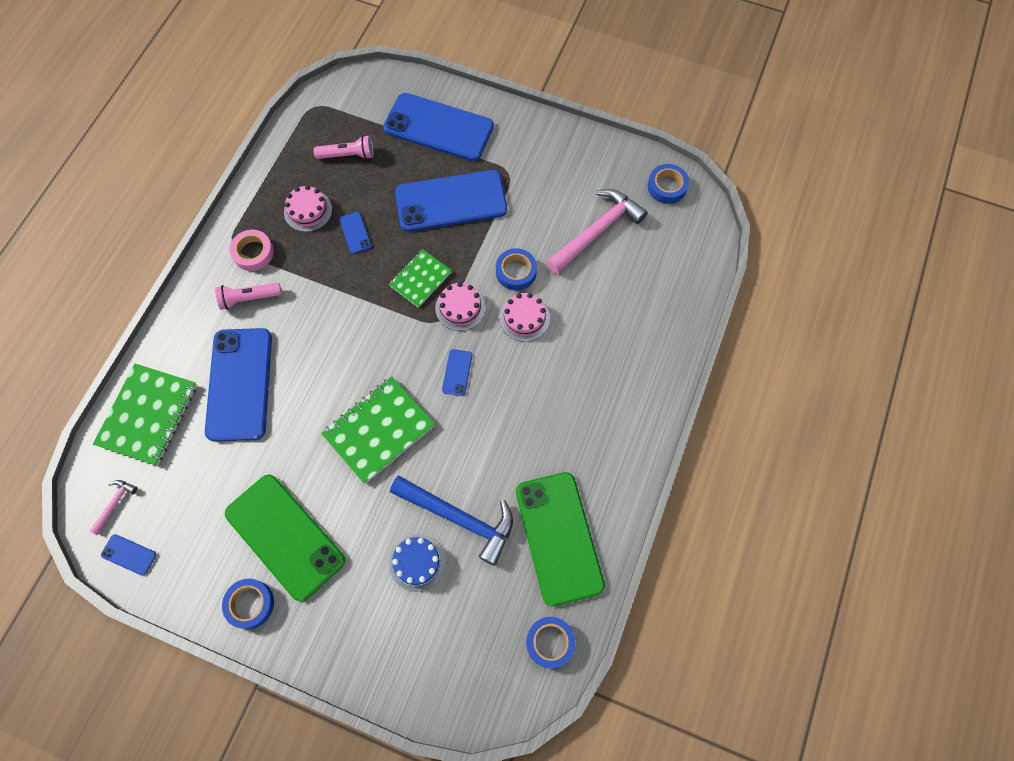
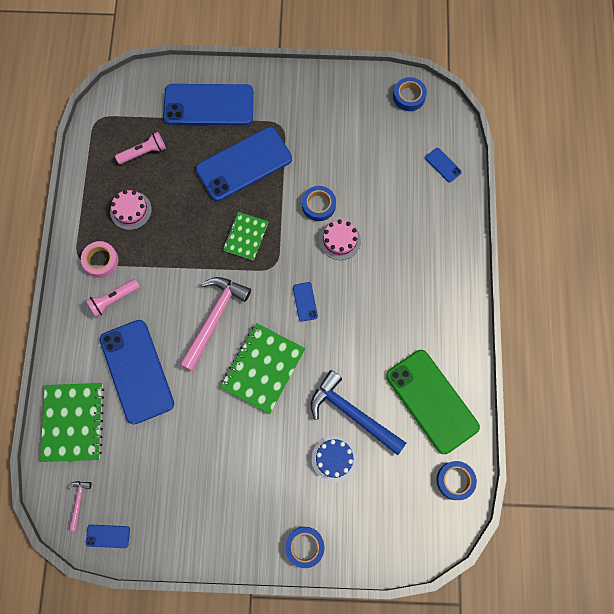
camera: 20 degrees left, 5 degrees up
(250, 604) = (220, 537): blue tape -> blue tape (304, 546)
(285, 537) = (225, 477): green phone -> none
(355, 233) = (177, 216): blue phone -> blue phone (443, 165)
(459, 518) = (352, 413): blue hammer -> blue hammer turned 150 degrees counterclockwise
(460, 307) = (286, 249): pink cake -> none
(597, 231) = (368, 151): pink hammer -> pink hammer (214, 318)

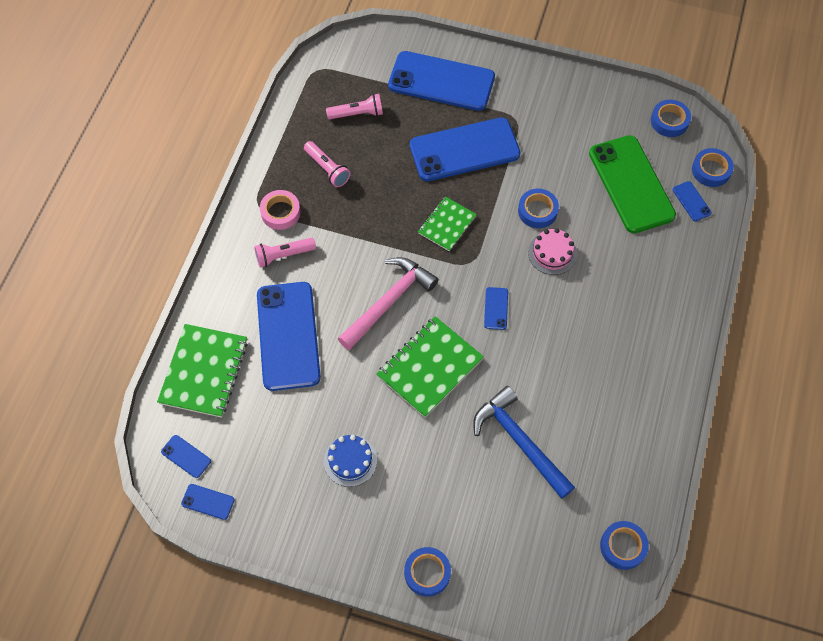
camera: 15 degrees right, 10 degrees down
(78, 501) = (186, 456): pink hammer -> blue phone
(131, 210) = (327, 169): pink cake -> pink flashlight
(334, 459) = (486, 485): blue cake -> blue cake (350, 460)
(432, 401) = (616, 451): green phone -> green phone (631, 184)
(452, 133) = (711, 170): none -> blue tape

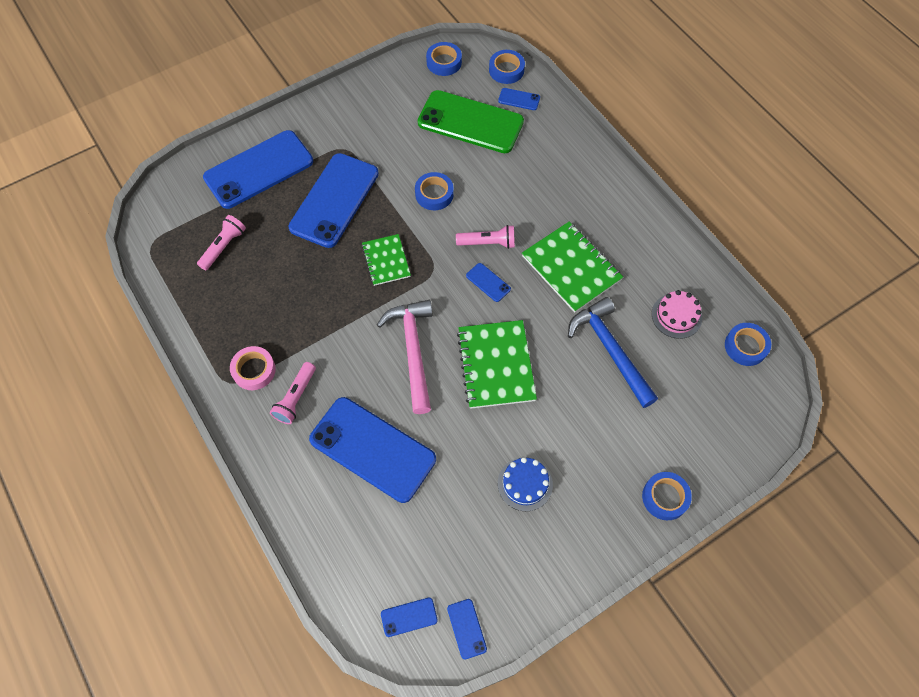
camera: 50 degrees left, 0 degrees up
(204, 371) = (343, 542): green notebook -> green notebook (571, 268)
(208, 501) = (466, 628): blue phone -> blue phone turned 75 degrees counterclockwise
(327, 169) = (250, 306): pink flashlight -> pink flashlight (488, 243)
(519, 441) = (610, 350): blue hammer -> blue hammer turned 60 degrees clockwise
(552, 253) = (477, 212): pink cake -> pink cake (676, 316)

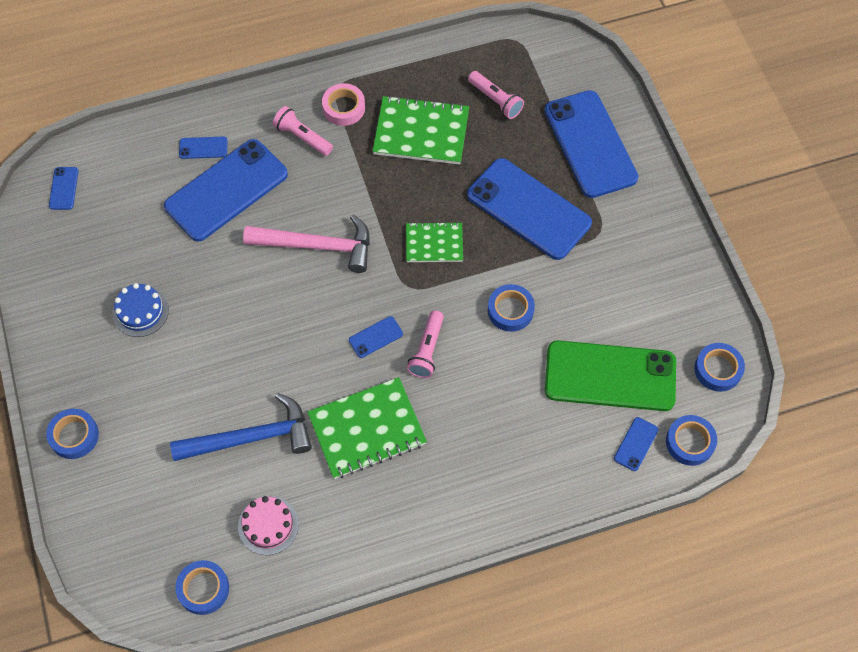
camera: 105 degrees right, 0 degrees up
(466, 628) = (34, 230): blue phone -> blue phone (203, 148)
(470, 122) = (610, 376): green phone -> green phone turned 60 degrees clockwise
(496, 365) = (274, 319): green notebook -> green notebook (421, 132)

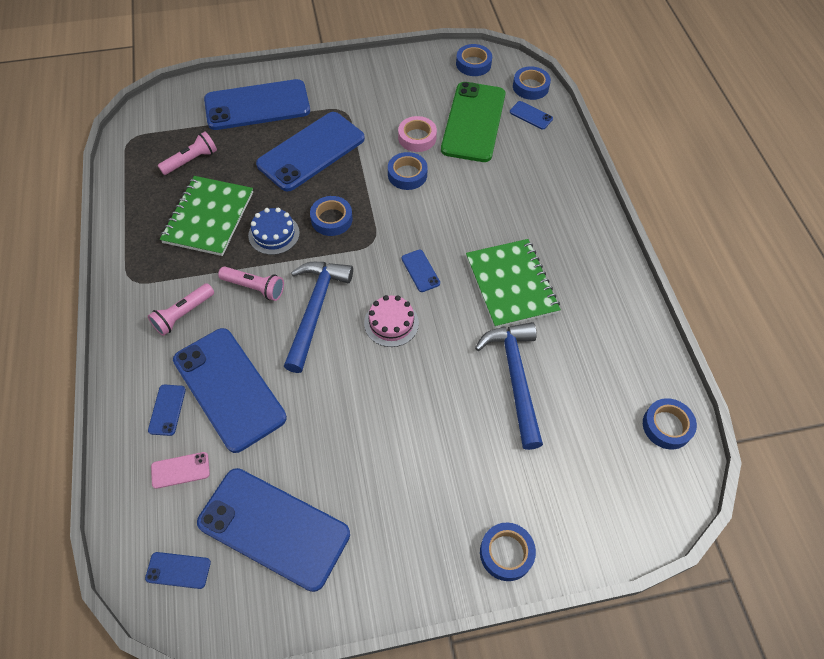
camera: 85 degrees left, 5 degrees down
(97, 249) = (274, 528): none -> blue phone
(140, 311) = (362, 480): blue cake -> blue cake (274, 234)
(147, 170) = (180, 470): none -> pink phone
(268, 525) = (602, 368): pink cake -> pink cake (391, 323)
(317, 246) = (315, 310): pink hammer -> blue hammer
(344, 108) = (159, 276): pink tape -> pink tape (417, 138)
(427, 350) = (438, 234): pink flashlight -> pink flashlight (254, 287)
(434, 243) = (331, 219): green notebook -> blue tape

